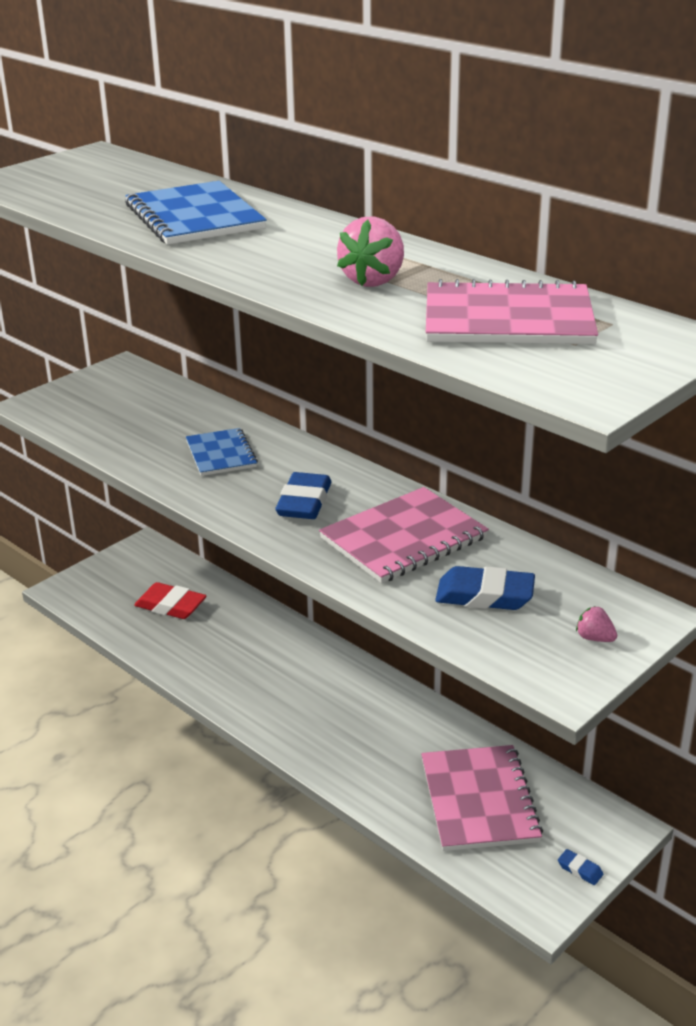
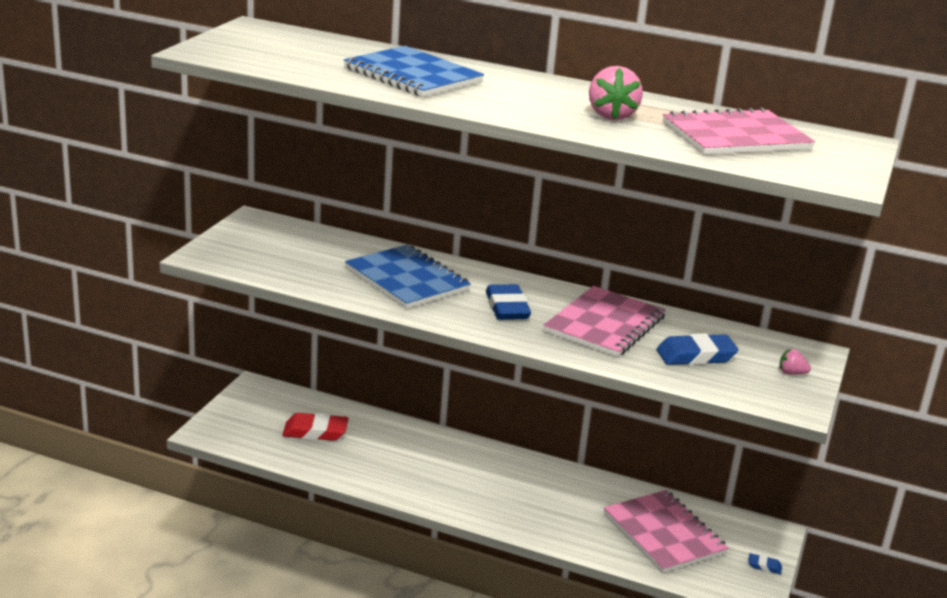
camera: 25 degrees left, 5 degrees down
(221, 454) = (406, 279): blue notebook -> blue notebook, size x1.61

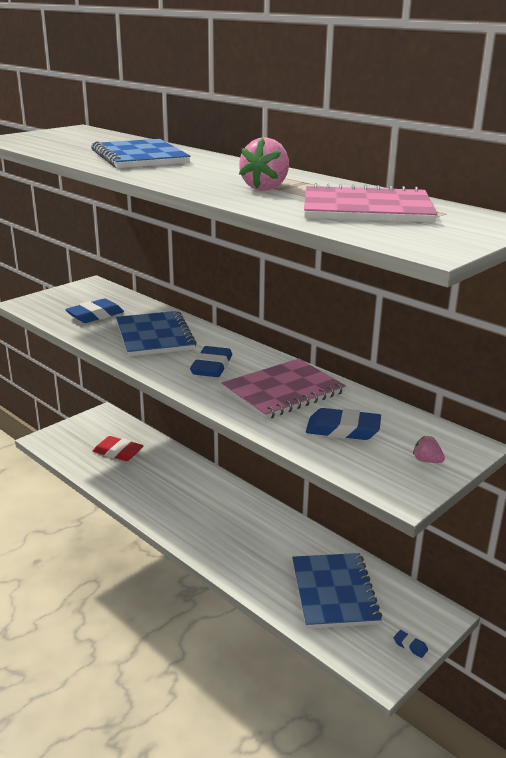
camera: 25 degrees right, 0 degrees up
(308, 262) = (95, 315): none -> blue eraser
(663, 534) = (334, 592): pink notebook -> blue notebook

